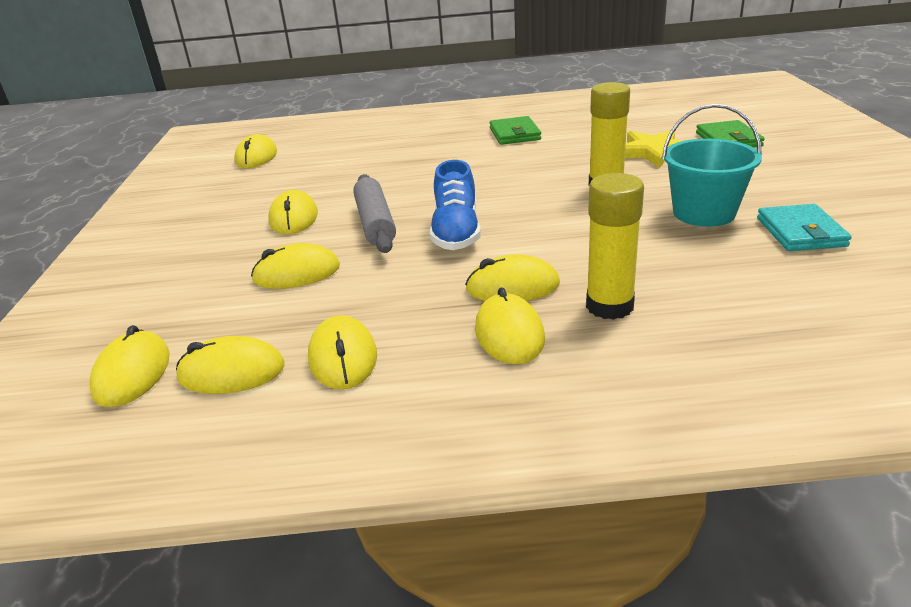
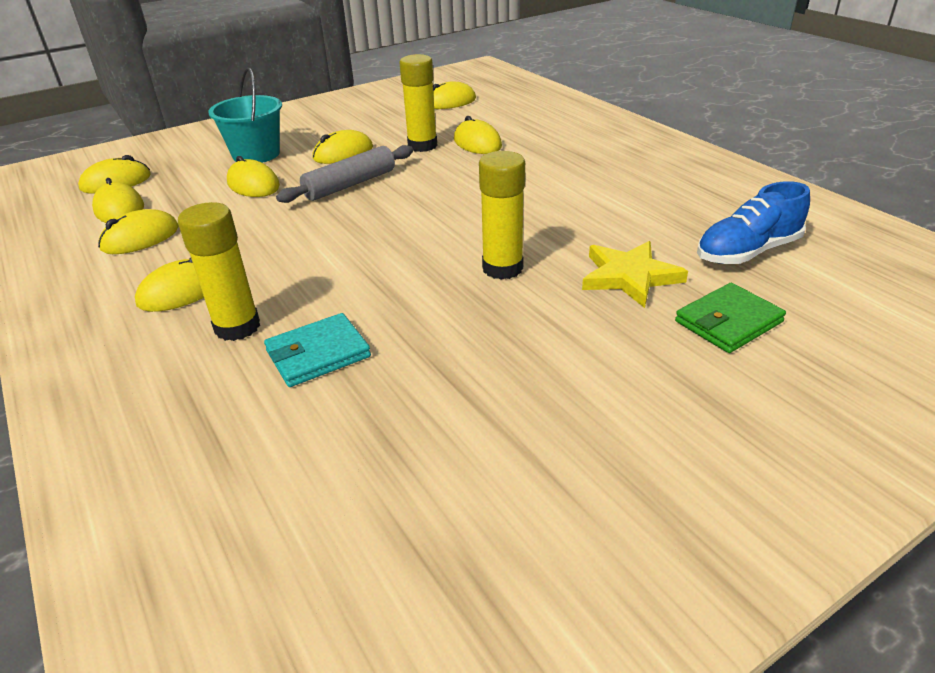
camera: 60 degrees right, 5 degrees up
(338, 181) = (422, 146): none -> yellow glue stick
(456, 232) = (350, 222): blue shoe -> blue shoe (747, 252)
(512, 287) = (259, 273): yellow mouse -> yellow mouse (477, 143)
(514, 134) = (607, 185): green wallet -> none
(704, 213) = (468, 343): turquoise bucket -> turquoise bucket (256, 154)
(800, 232) = (453, 421): turquoise wallet -> turquoise wallet (318, 354)

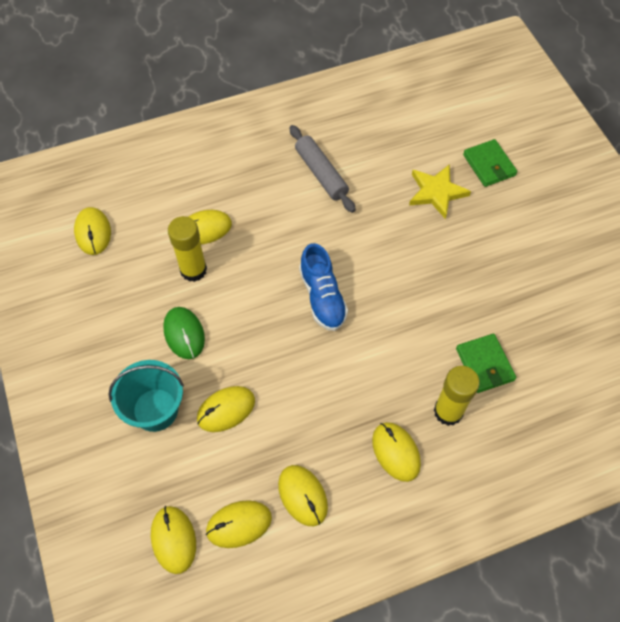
camera: 80 degrees left, 25 degrees up
(318, 354) = (484, 364): turquoise wallet -> green wallet
(343, 153) = (184, 334): yellow mouse -> green mouse
(350, 184) = (254, 332): grey rolling pin -> grey rolling pin (321, 173)
(502, 268) = (411, 253): yellow glue stick -> none
(747, 252) = (423, 129): blue shoe -> blue shoe (322, 297)

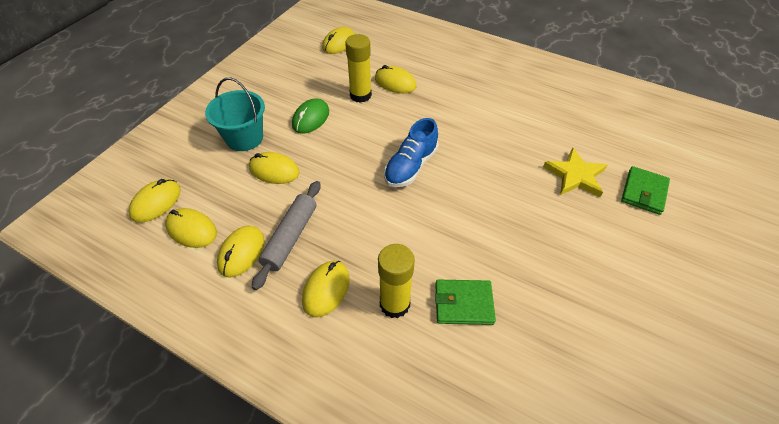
camera: 50 degrees right, 10 degrees down
(321, 173) = (504, 107): grey rolling pin -> grey rolling pin (290, 237)
(484, 364) = (463, 303): green wallet -> green wallet turned 60 degrees clockwise

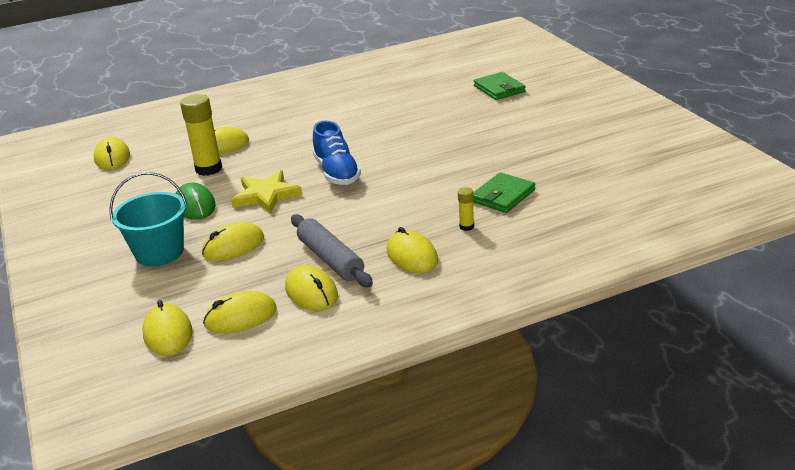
camera: 50 degrees left, 20 degrees down
(394, 304) = (466, 227): yellow glue stick -> yellow glue stick, size x0.48
(575, 176) = (449, 107): yellow star -> yellow star (266, 195)

